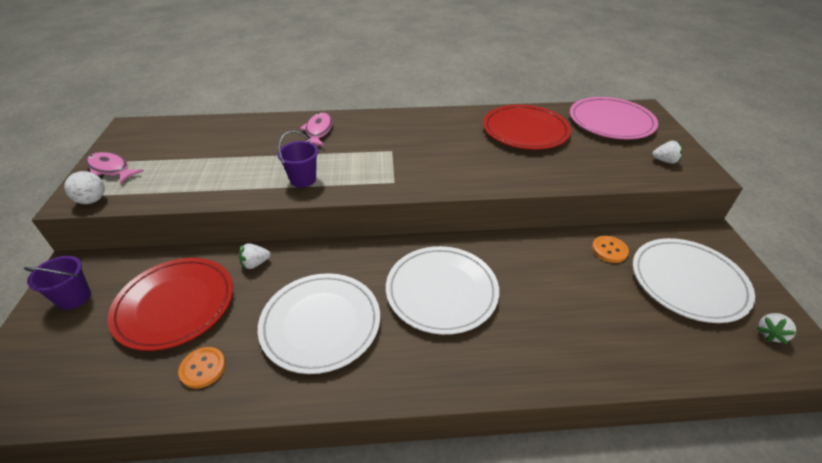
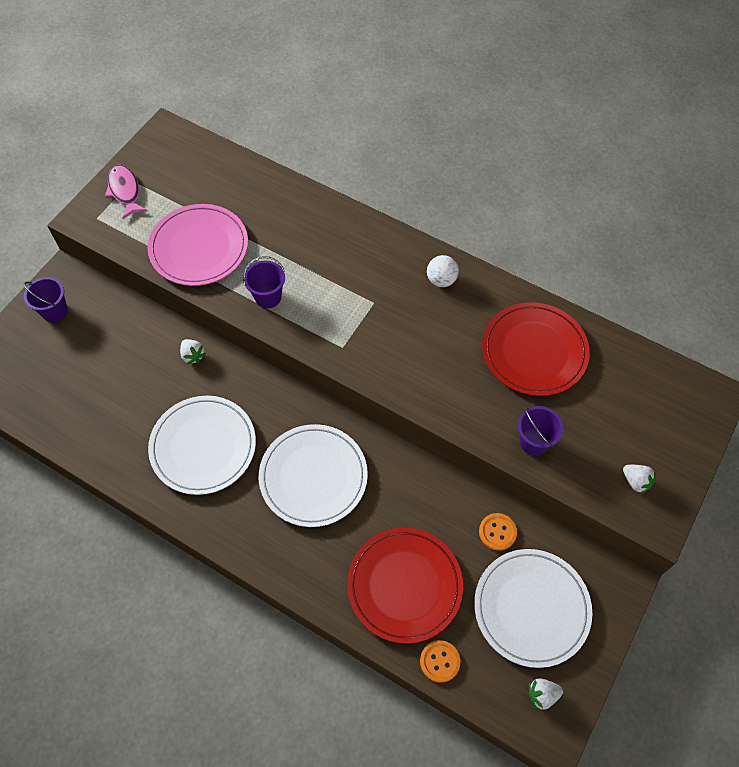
camera: 35 degrees right, 20 degrees up
(92, 200) = (95, 226): white ball -> white ball (441, 280)
(175, 305) = (116, 362): red plate -> red plate (404, 585)
(203, 368) = (106, 432): orange button -> orange button (439, 661)
(255, 263) = (193, 355): white strawberry -> white strawberry turned 135 degrees counterclockwise
(318, 131) = (327, 233): pink fish -> none
(583, 171) = (533, 442): none -> purple bucket
(611, 122) = (647, 393): pink plate -> pink plate (199, 248)

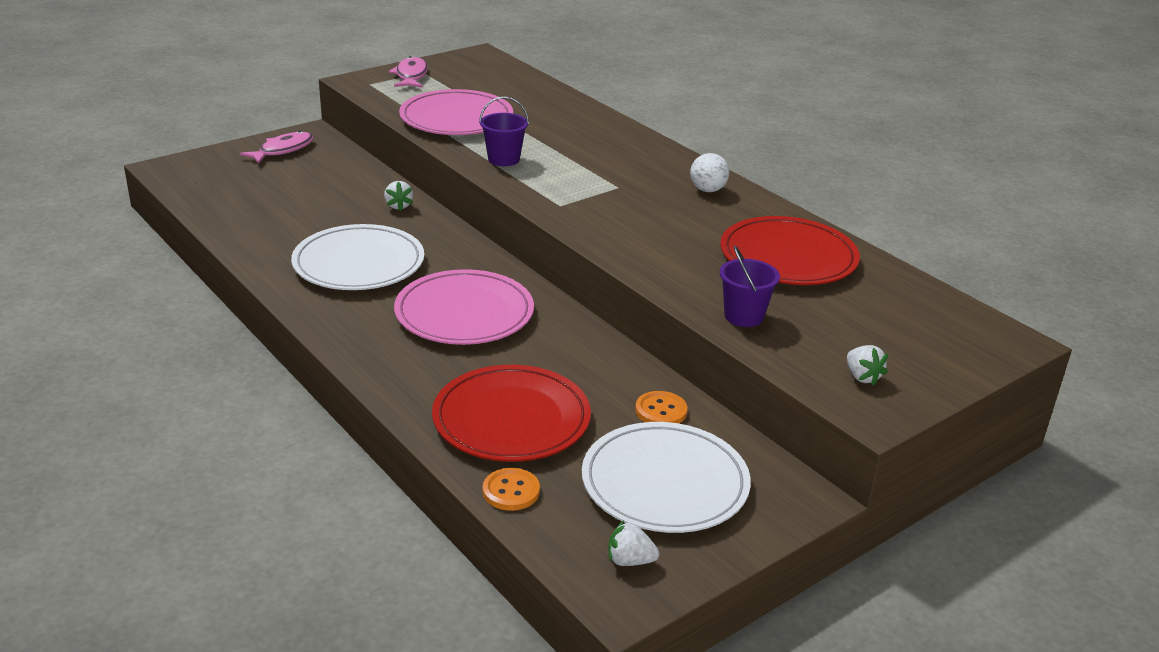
camera: 20 degrees right, 30 degrees down
(55, 311) = (283, 150): purple bucket -> pink fish
(313, 477) = (464, 313): white plate -> pink plate

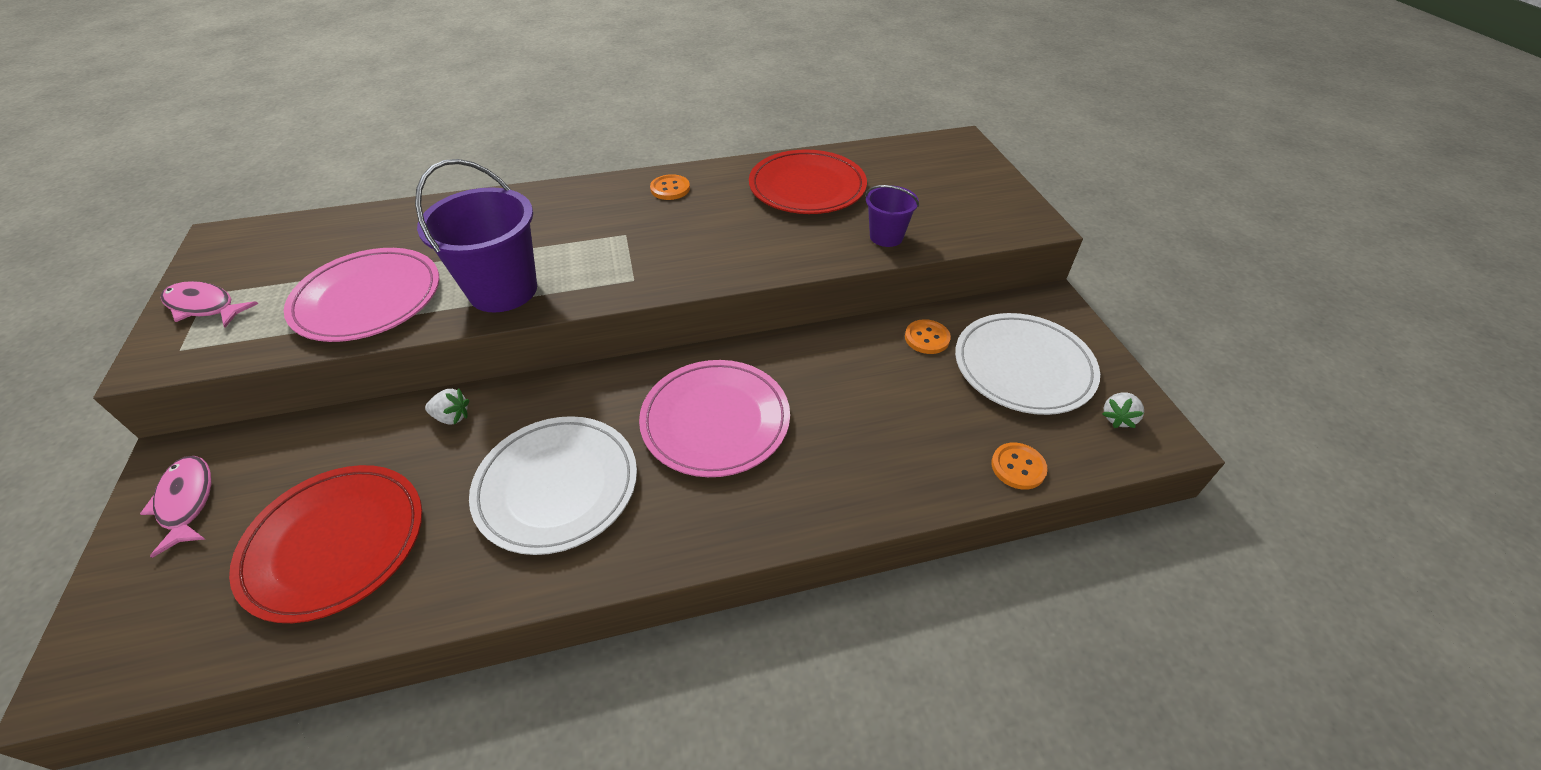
camera: 65 degrees left, 15 degrees up
(503, 159) = (503, 290): purple bucket -> purple bucket, size x1.83
(511, 419) = (910, 436): red plate -> red plate (335, 543)
(707, 190) = (670, 189): white ball -> orange button
(862, 377) = (988, 212): white strawberry -> none

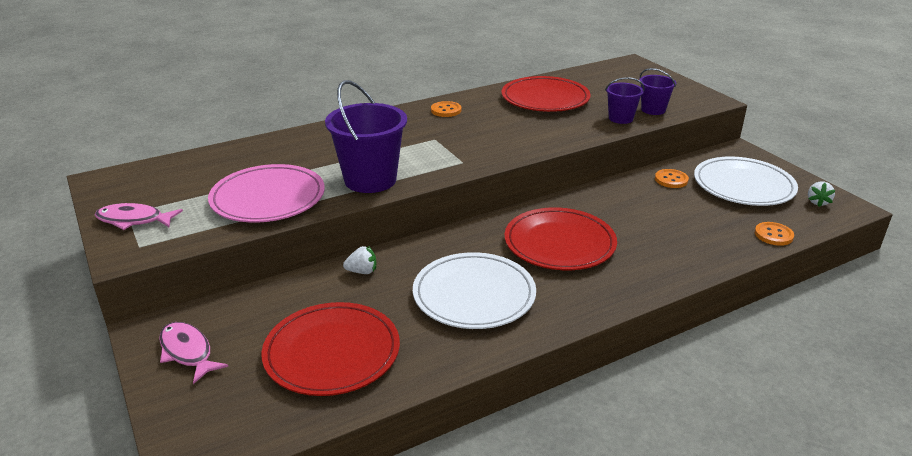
camera: 15 degrees left, 15 degrees down
(715, 421) = (559, 243): pink plate -> red plate
(940, 228) = (653, 110): none -> purple bucket

